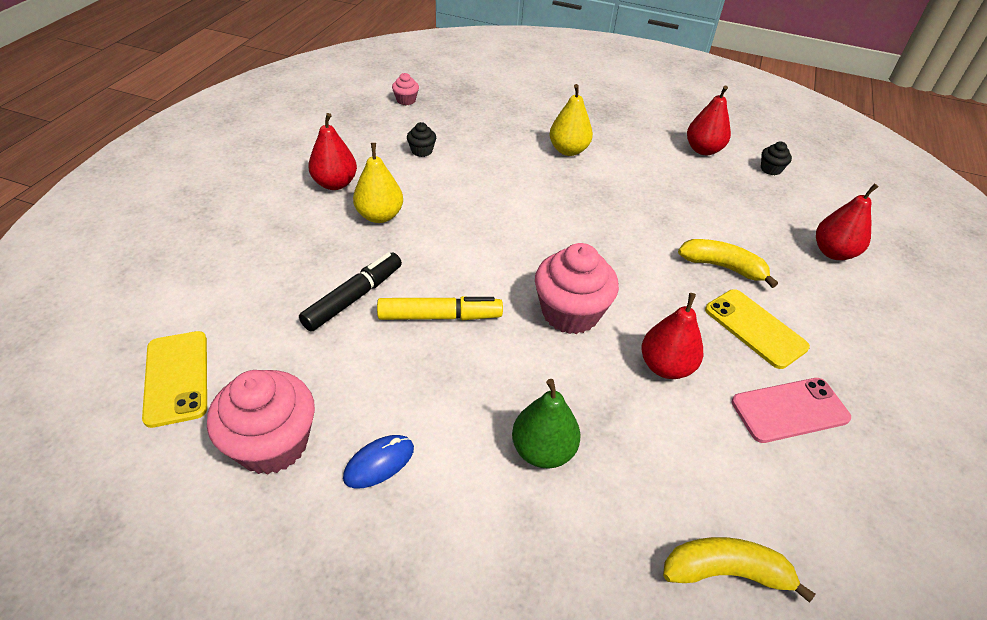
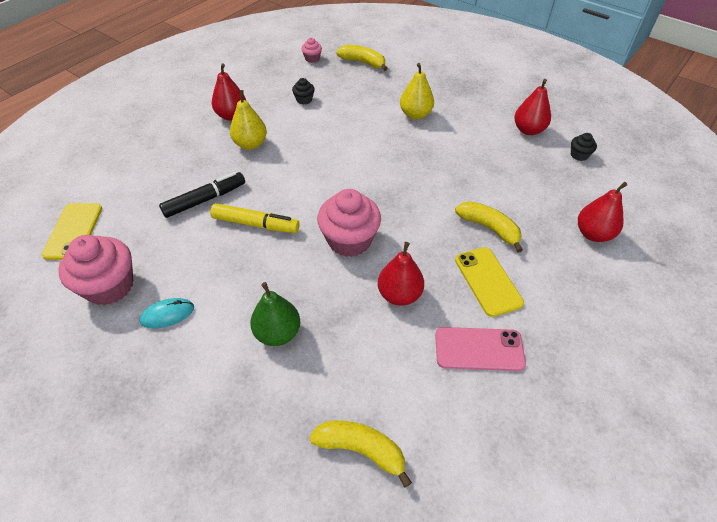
camera: 20 degrees right, 5 degrees up
(379, 463) = (167, 314): blue mouse -> turquoise mouse
(473, 98) = (363, 62): none -> yellow banana

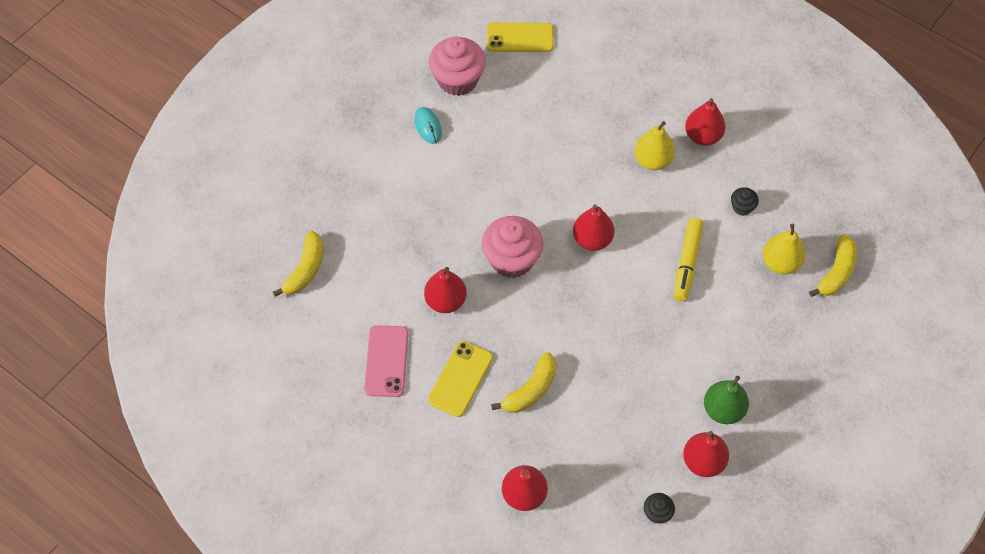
camera: 90 degrees right, 10 degrees up
(205, 200) = (563, 131): black marker -> none
(255, 224) = (532, 178): yellow marker -> yellow marker (687, 263)
(278, 333) = (407, 207): green pear -> green pear (723, 410)
(312, 58) = (837, 211): pink cupcake -> none
(329, 183) = (592, 239): none -> red pear
(415, 115) = (723, 331): yellow pear -> yellow pear (780, 263)
(487, 281) = (460, 379): yellow phone -> yellow phone turned 45 degrees counterclockwise

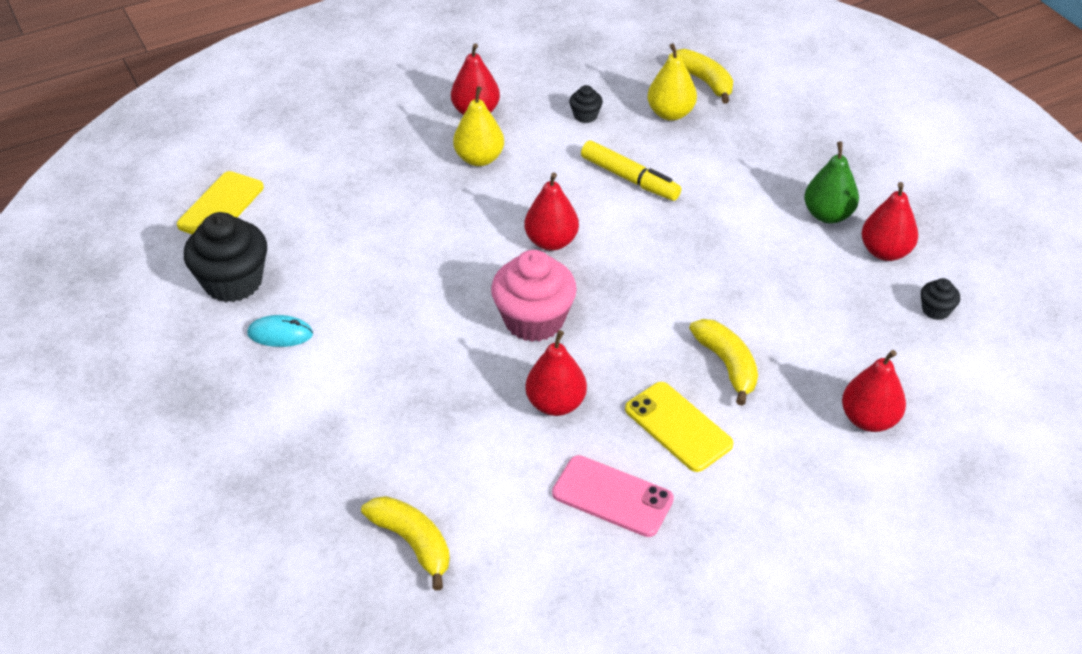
camera: 65 degrees left, 15 degrees down
(457, 80) = (233, 282): pink cupcake -> black cupcake

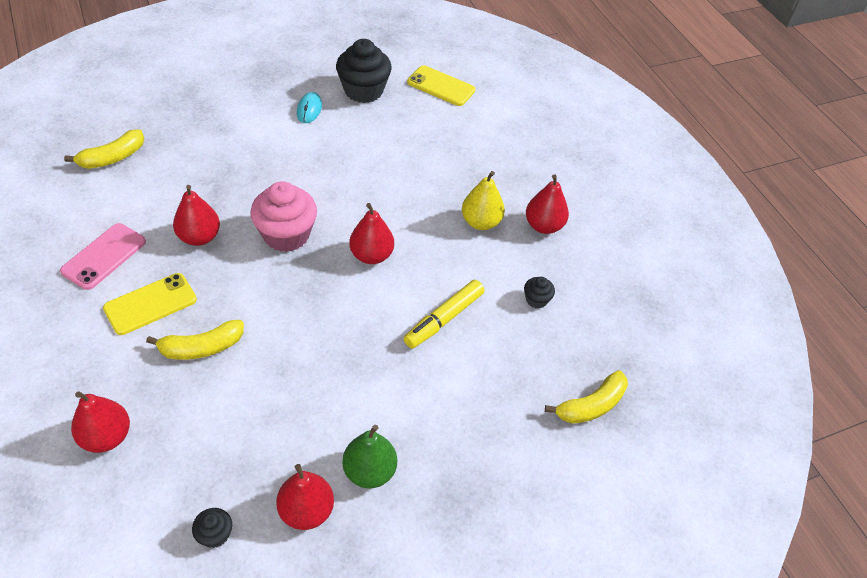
camera: 90 degrees right, 5 degrees up
(670, 113) = (538, 366): yellow pear -> none

